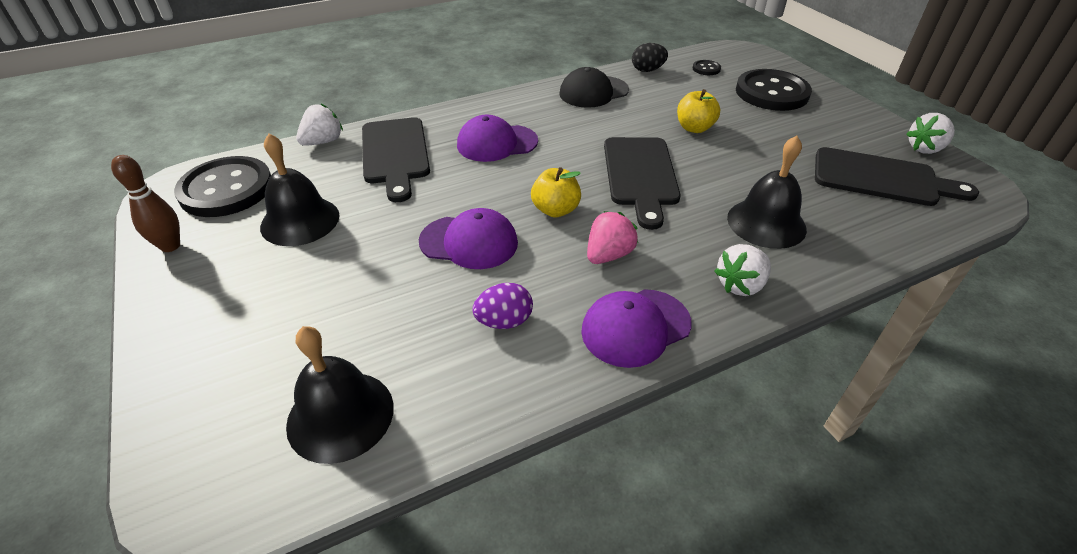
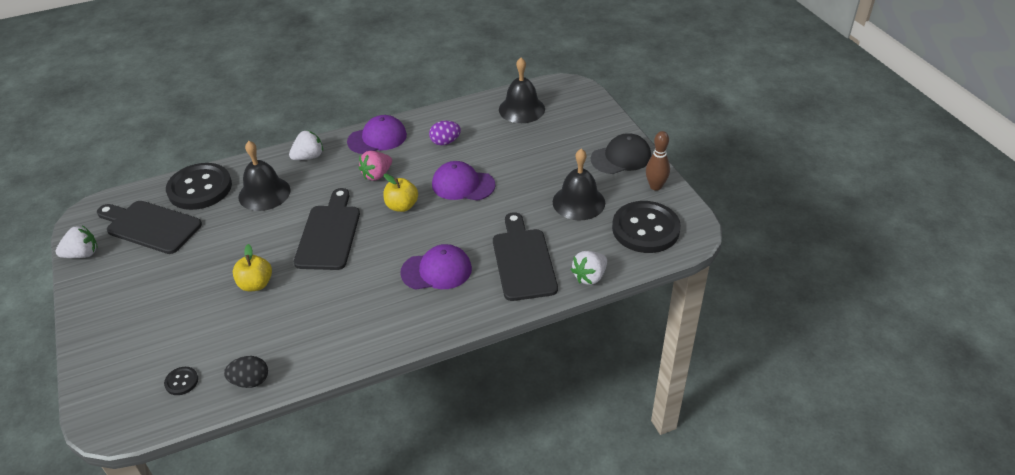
camera: 175 degrees left, 0 degrees up
(593, 92) = (327, 341): black cap -> black cap (621, 157)
(771, 93) = (144, 334): black button -> black button (200, 188)

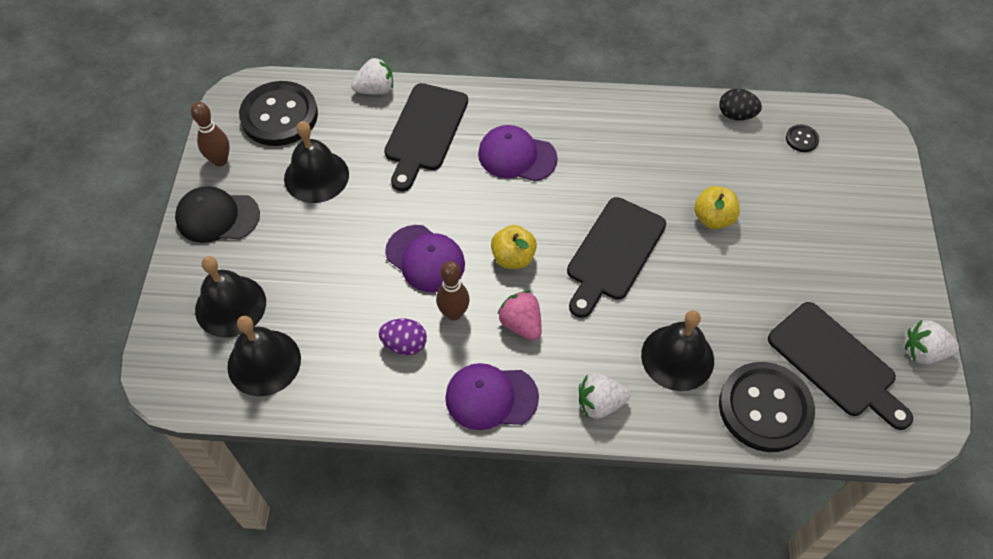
camera: 155 degrees left, 15 degrees up
(377, 175) = (521, 324): pink strawberry -> pink strawberry turned 105 degrees counterclockwise
(424, 165) = (454, 313): none -> brown bowling pin
(565, 123) = (230, 306): none -> black bell

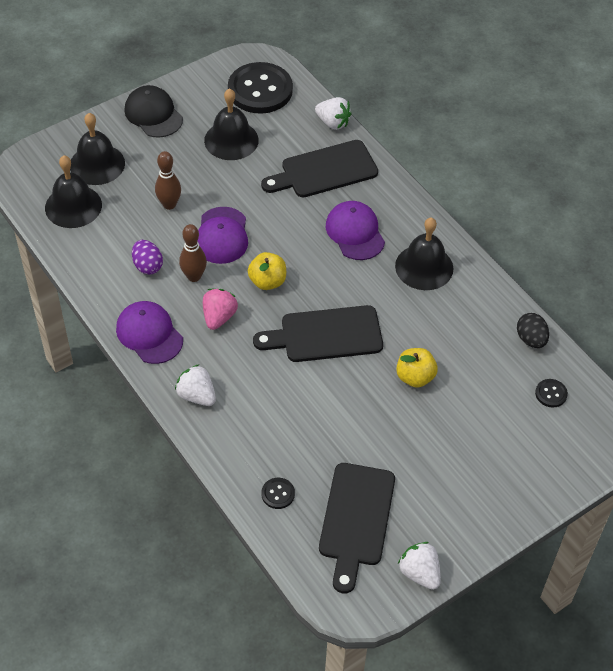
camera: 50 degrees right, 5 degrees down
(220, 160) = (196, 86): brown bowling pin -> brown bowling pin (169, 204)
(677, 357) = (273, 420): black bell -> black bell (424, 267)
(765, 408) = (278, 494): black button -> black button, size x0.41

